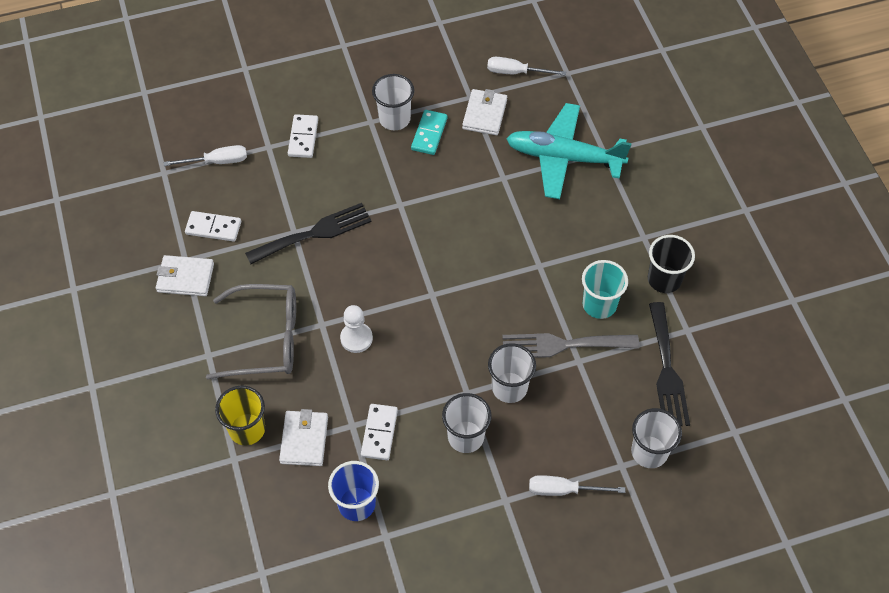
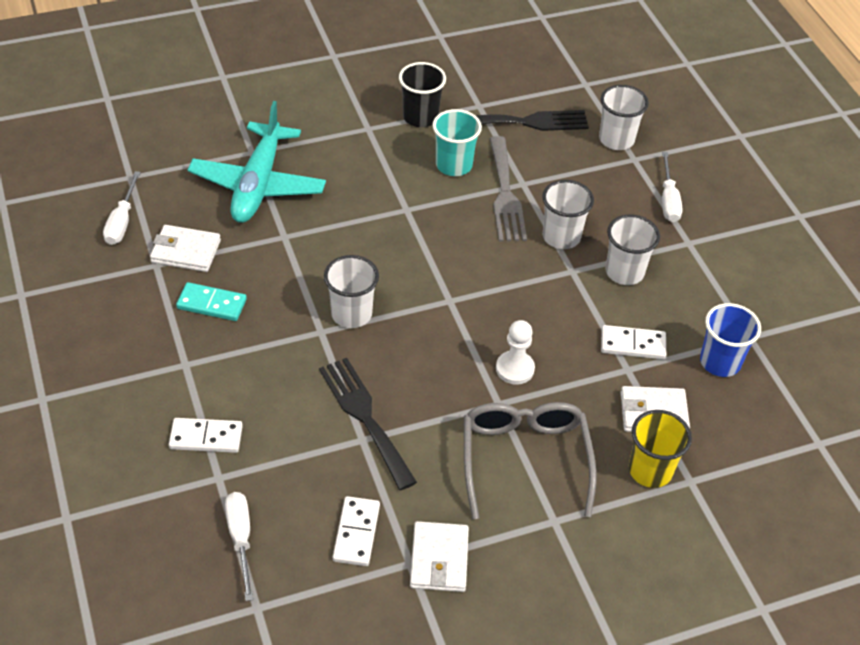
camera: 95 degrees left, 10 degrees down
(394, 119) = (183, 339): white cup -> white cup (351, 314)

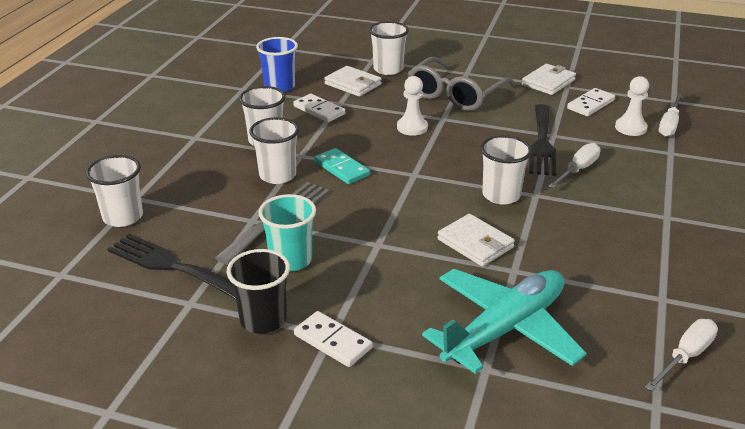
camera: 140 degrees left, 15 degrees down
(186, 251) = (624, 298): white wallet -> white wallet (475, 243)
(206, 437) = (670, 173): white domino -> white domino (332, 341)
(212, 304) = (620, 246): turquoise domino -> turquoise domino (341, 168)
(284, 505) = (630, 128): none -> white pawn
(650, 470) = (388, 69): yellow cup -> white cup
(668, 200) = (162, 163): white screwdriver -> white screwdriver (578, 170)

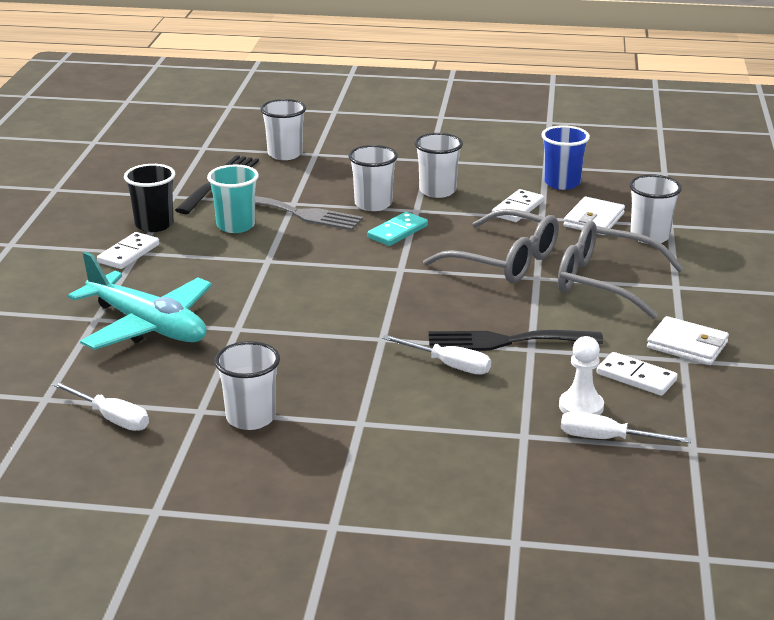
camera: 80 degrees right, 5 degrees down
(412, 127) = (504, 261): white pawn -> grey glasses
(475, 243) = (279, 307): white wallet -> none
(501, 195) = (374, 318): white cup -> white cup (250, 418)

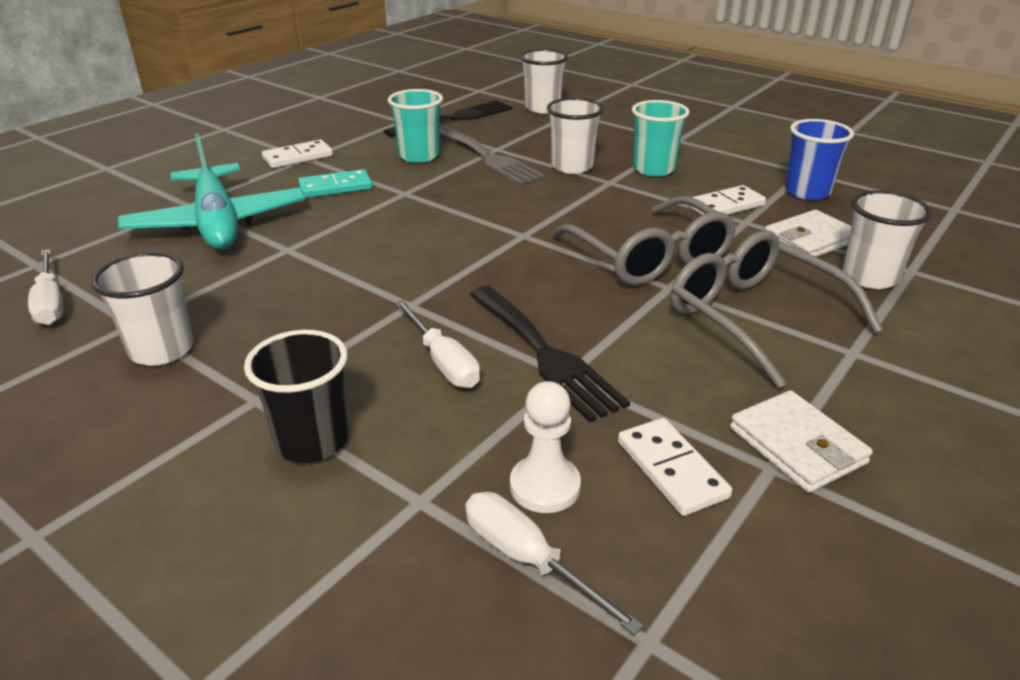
camera: 30 degrees right, 5 degrees up
(154, 224) = (353, 139): black cup -> black cup (312, 441)
(397, 232) = (565, 197): turquoise domino -> turquoise domino (335, 187)
(437, 191) = (653, 169): white cup -> turquoise cup
(506, 341) = (545, 354): black fork -> black fork turned 150 degrees counterclockwise

